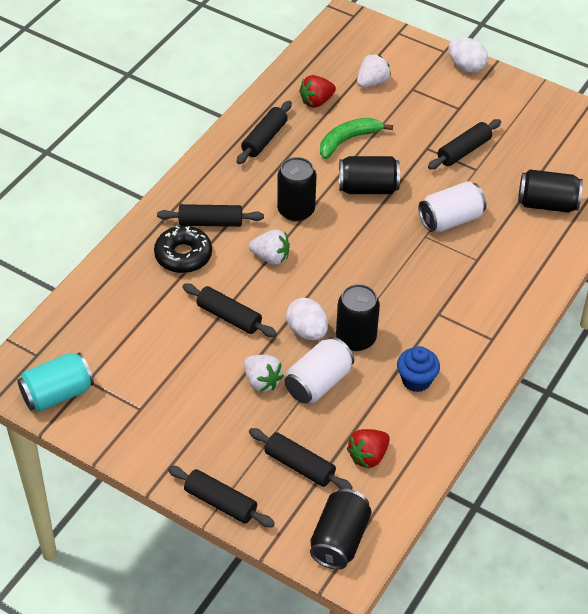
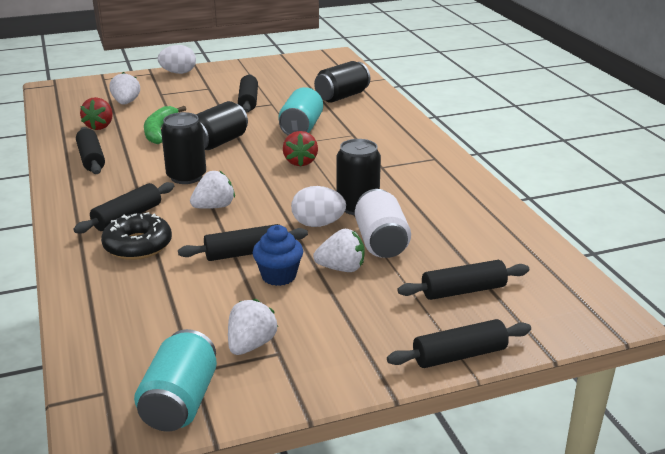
camera: 50 degrees left, 20 degrees down
(135, 390) = (251, 345): none -> white strawberry
(339, 539) = (572, 306): black can -> none
(368, 456) = (491, 253): red strawberry -> red strawberry (300, 162)
(416, 380) = (436, 201): blue cupcake -> blue cupcake (278, 276)
(450, 219) = (301, 128): white can -> turquoise can

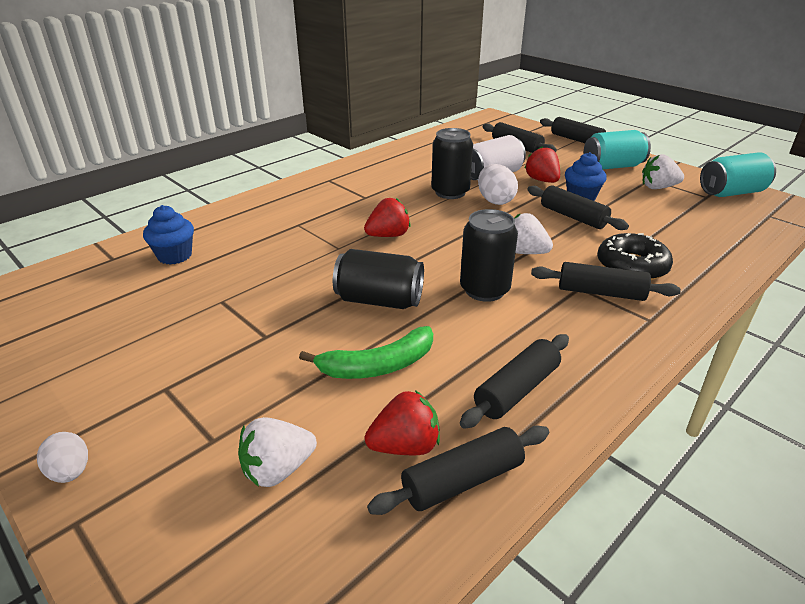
camera: 115 degrees left, 5 degrees up
(178, 73) = (70, 472): white egg -> white egg, size x0.65
(248, 101) = (217, 324): black rolling pin -> black rolling pin (462, 480)
(301, 128) = (298, 257): turquoise can -> turquoise can (612, 166)
(341, 268) = (542, 180): white strawberry -> red strawberry
(342, 96) = (175, 256): black can -> blue cupcake

